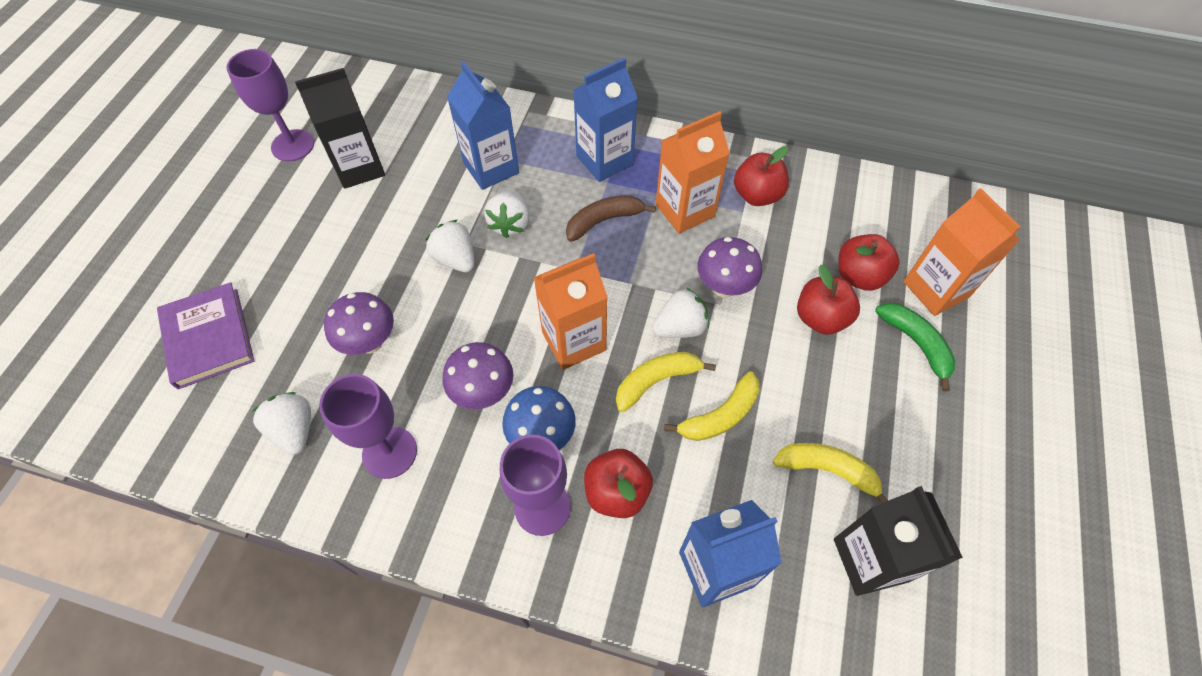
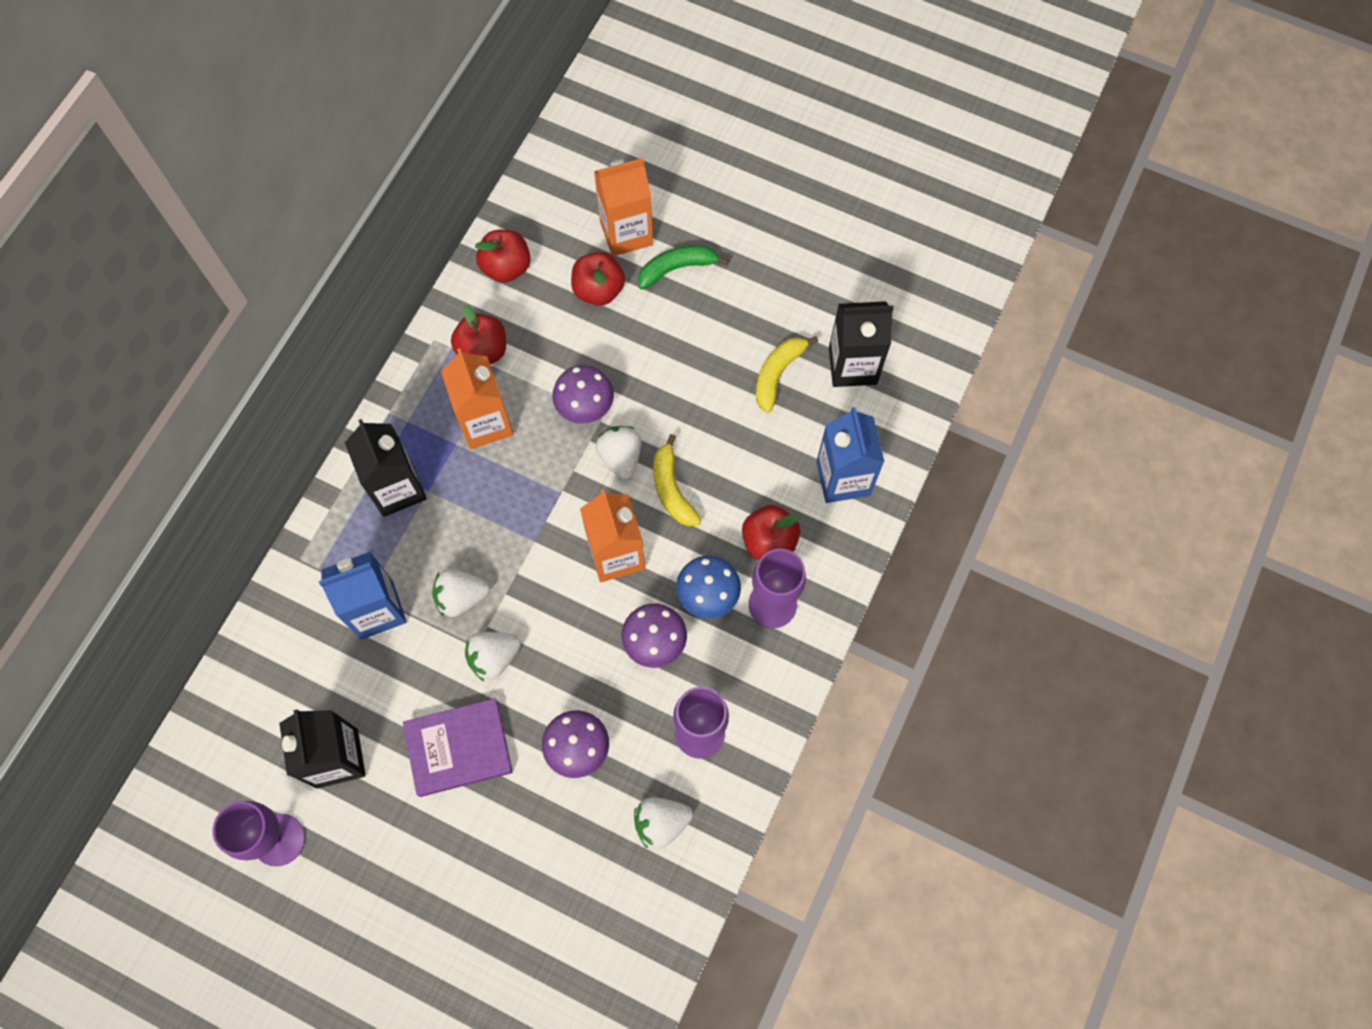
camera: 80 degrees left, 10 degrees up
(208, 337) = (537, 919): purple book -> purple book (458, 748)
(510, 224) = (461, 597): white strawberry -> white strawberry turned 150 degrees clockwise
(604, 160) = (397, 488): blue carton -> black carton
(604, 221) = (479, 503): brown banana -> none
(720, 416) = (715, 444): yellow banana -> none
(820, 318) = (636, 336): red apple -> red apple (506, 267)

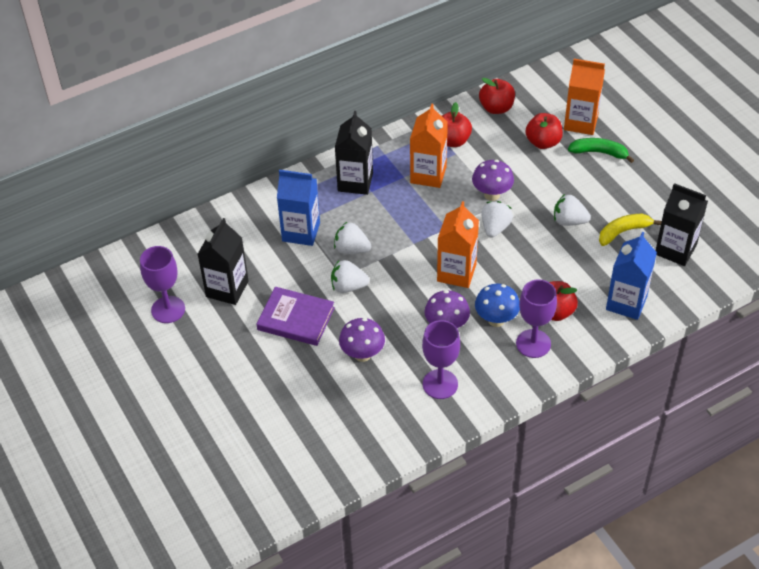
camera: 35 degrees right, 20 degrees down
(661, 823) = (383, 416): white strawberry -> white strawberry (569, 221)
(672, 489) = (514, 257): yellow banana -> none

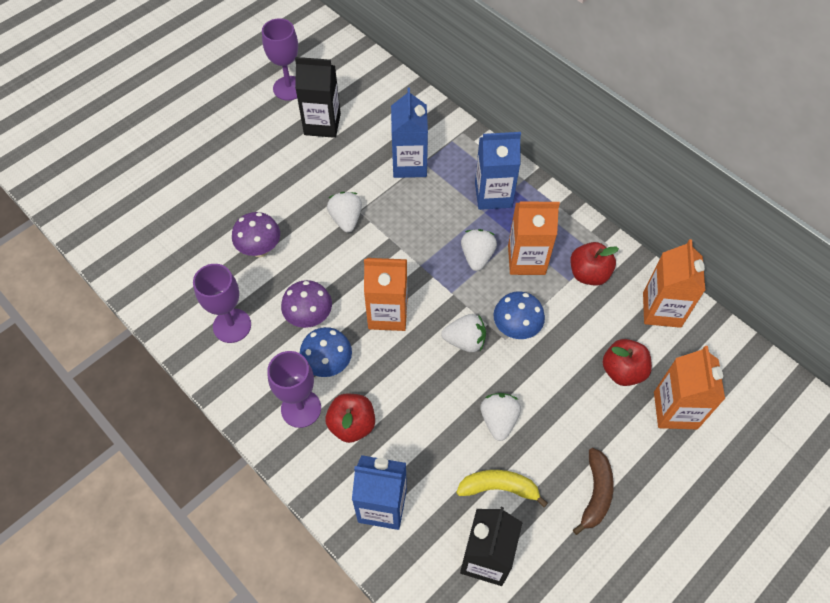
camera: 75 degrees right, 10 degrees up
(296, 318) = (296, 185): purple book -> none
(351, 249) = (397, 211): white strawberry -> white strawberry (477, 256)
(355, 182) = (493, 195): black carton -> blue carton
(492, 195) = (516, 329): purple mushroom -> blue mushroom
(496, 108) = (661, 310): red apple -> orange carton
(599, 152) = (629, 440): green banana -> none
(623, 232) = (499, 487): yellow banana -> yellow banana turned 45 degrees counterclockwise
(636, 180) = (595, 493): none -> brown banana

